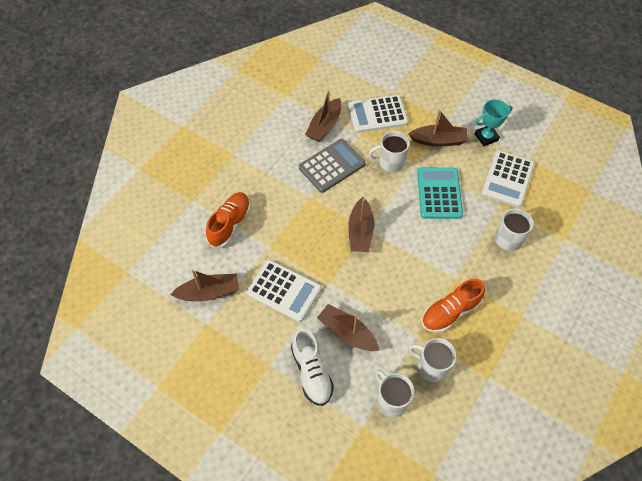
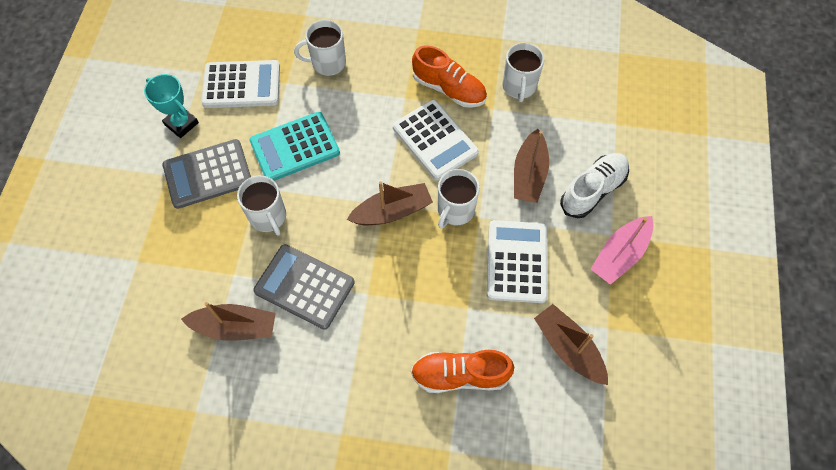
camera: 115 degrees left, 5 degrees up
(252, 362) = (620, 255): none -> pink boat
(377, 114) = (187, 265): white calculator -> white calculator (435, 140)
(391, 400) = (575, 108): white mug -> white mug (455, 210)
(438, 140) = (208, 174): brown boat -> grey calculator

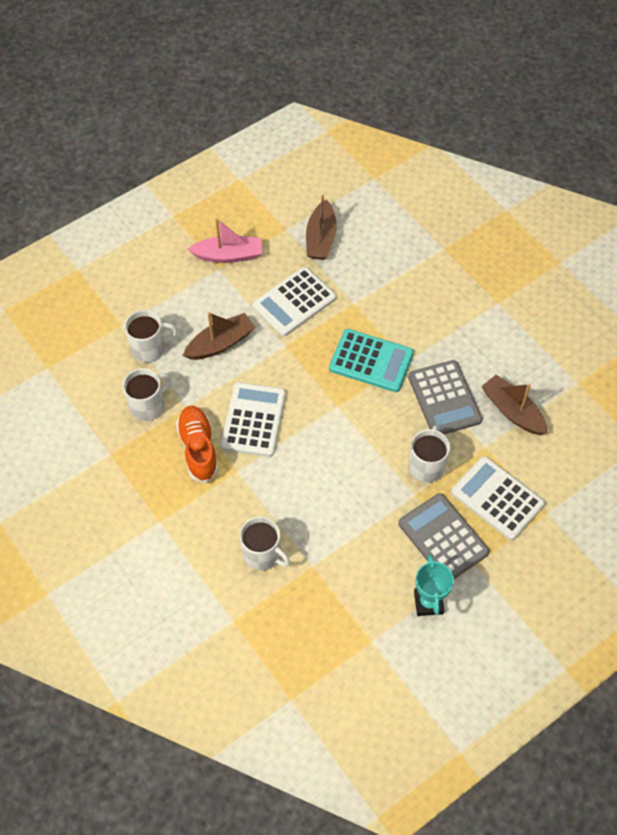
camera: 135 degrees left, 5 degrees down
(208, 174) = (443, 538): grey calculator -> grey calculator turned 150 degrees counterclockwise
(241, 85) = (349, 596): white calculator -> white calculator (497, 498)
(295, 147) = (358, 503): turquoise calculator -> turquoise calculator (371, 361)
(392, 211) = (337, 397): brown boat -> none
(455, 210) = (295, 363): white mug -> white mug (149, 348)
(460, 375) = (398, 275): orange shoe -> none
(593, 190) = (194, 300): white shoe -> none

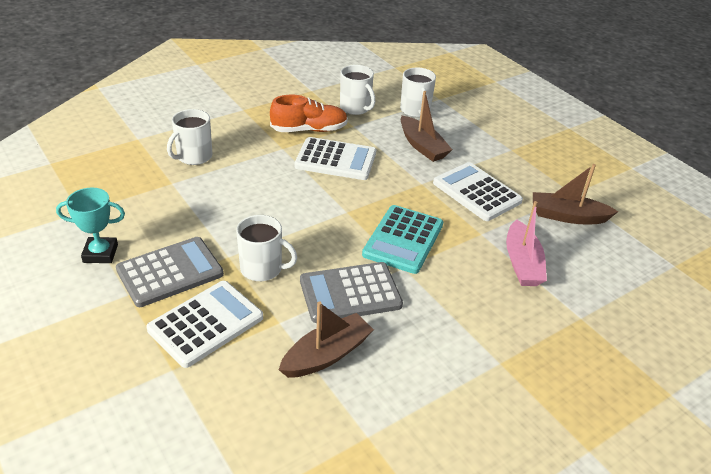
camera: 90 degrees right, 20 degrees down
(228, 255) = (529, 156): pink boat -> pink boat (522, 263)

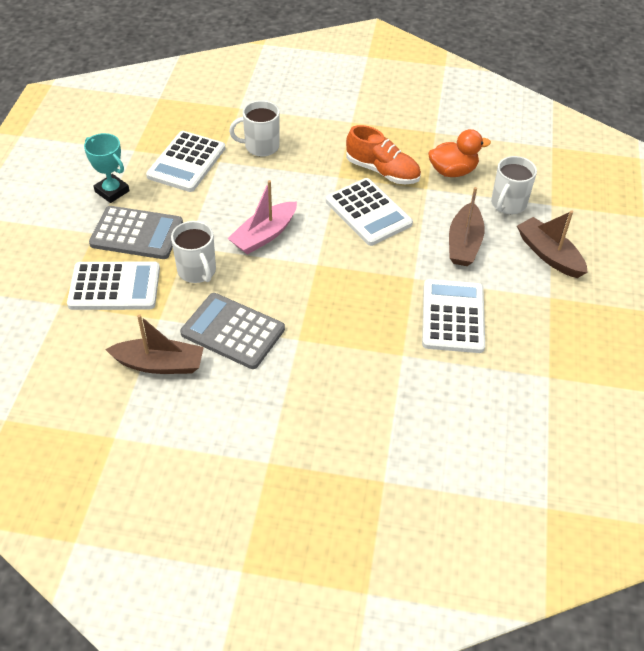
camera: 45 degrees right, 10 degrees up
(143, 197) = (186, 162): none -> white calculator
(355, 108) = (453, 171): white mug -> orange duck
(403, 239) = (329, 316): turquoise calculator -> none
(522, 263) = (401, 403): pink boat -> pink boat (264, 235)
(567, 216) = (508, 393): brown boat -> brown boat (549, 255)

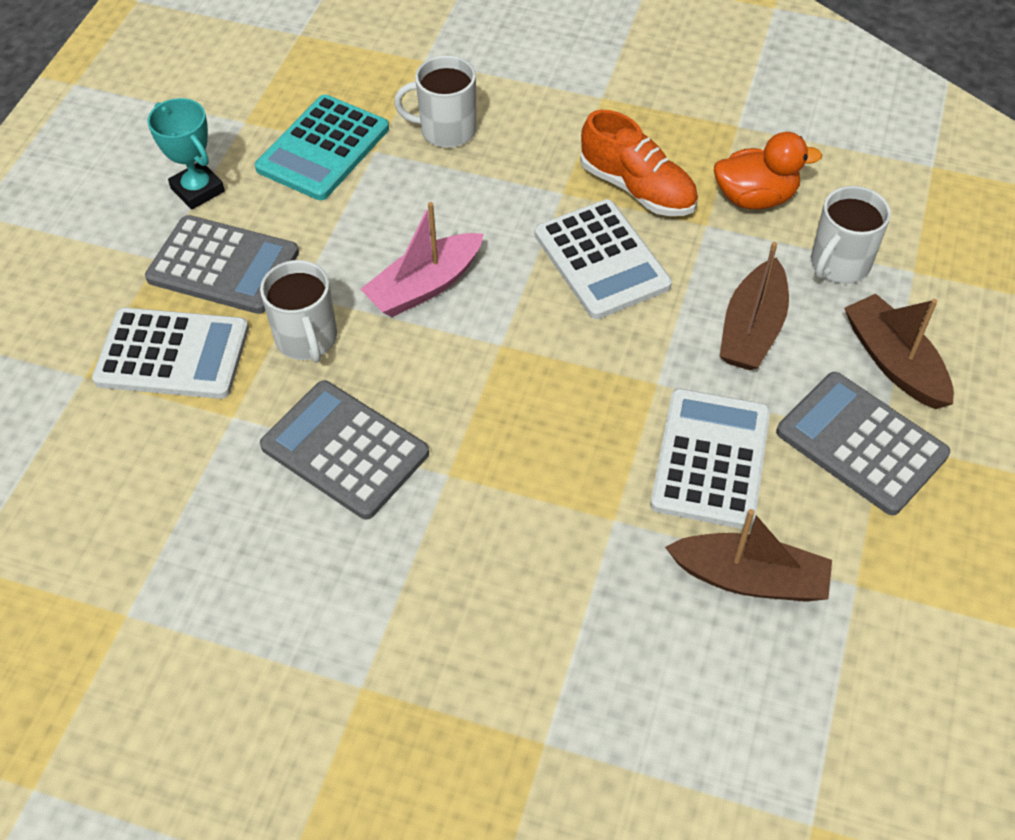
camera: 10 degrees right, 5 degrees up
(159, 364) = (219, 495): brown boat -> brown boat (750, 578)
(186, 162) = (323, 149): white calculator -> turquoise calculator
(538, 300) = (861, 443): none -> grey calculator

